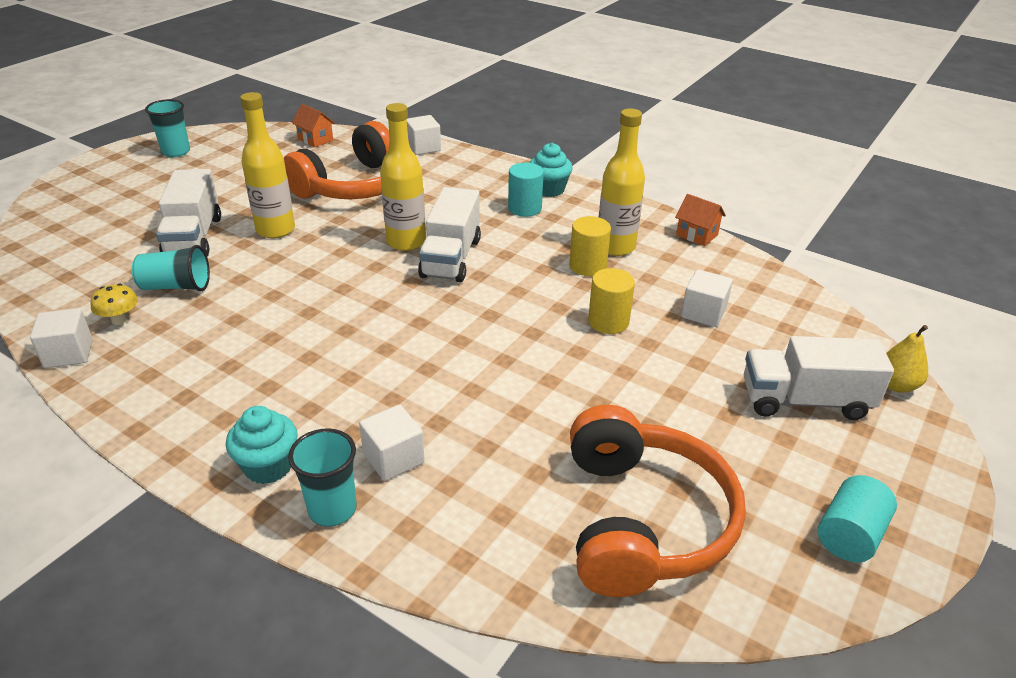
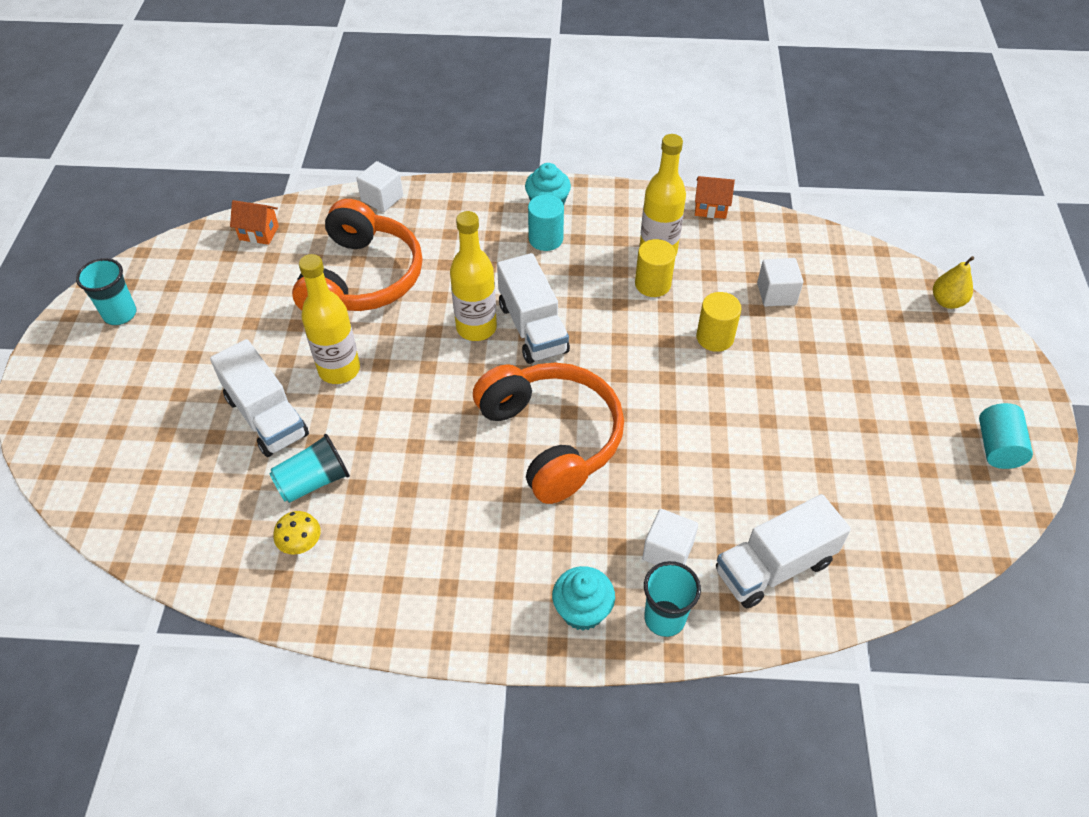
camera: 30 degrees left, 15 degrees up
(69, 353) = (294, 603): white cube -> none
(641, 520) = (872, 507): orange headphones -> orange headphones (551, 438)
(805, 401) = (900, 346): white truck -> white truck (774, 566)

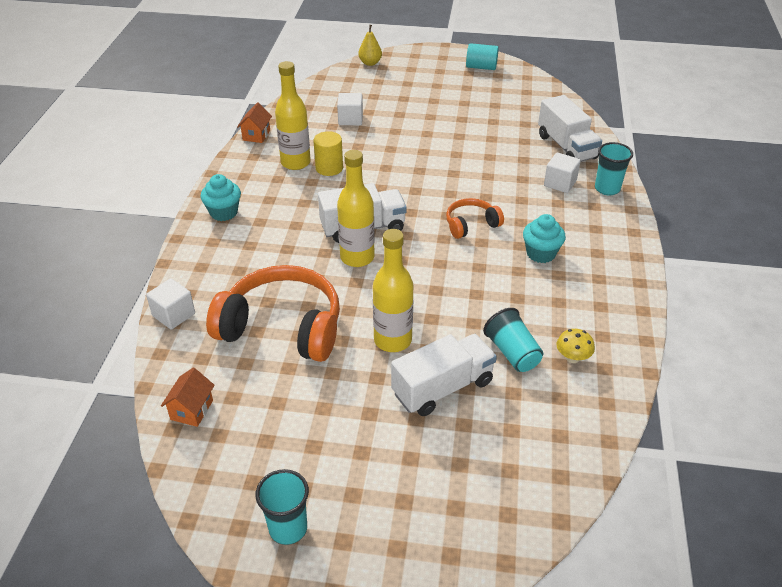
camera: 85 degrees left, 10 degrees down
(545, 239) = (264, 216): turquoise cylinder -> none
(551, 438) = (471, 225): orange headphones -> orange headphones, size x0.50
(582, 611) = (607, 220): turquoise cupcake -> turquoise cupcake (541, 253)
(715, 337) = (386, 147): yellow cylinder -> none

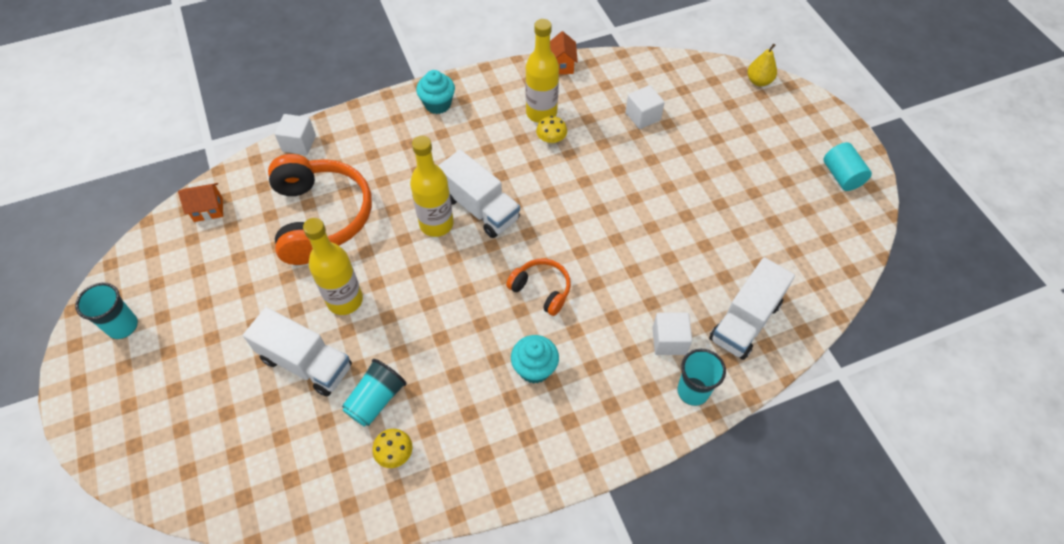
camera: 60 degrees right, 15 degrees up
(256, 135) = (562, 65): orange house -> orange house turned 75 degrees counterclockwise
(329, 168) = (551, 140): yellow cylinder -> yellow mushroom

